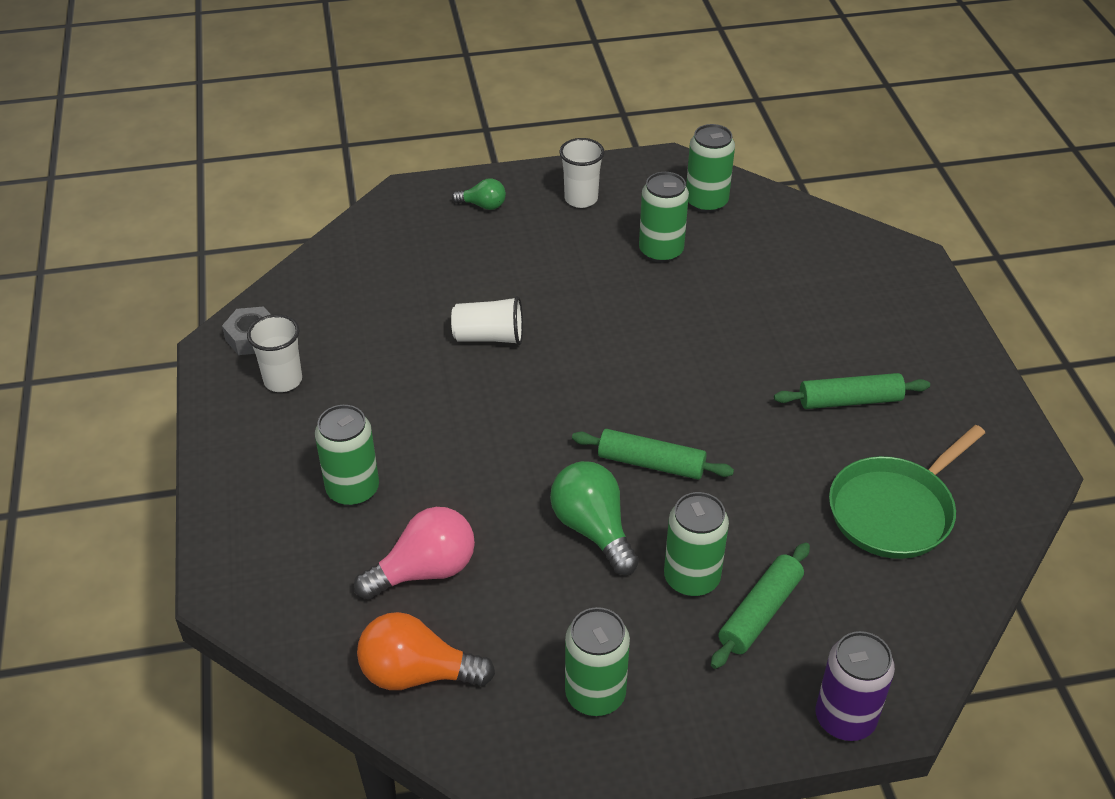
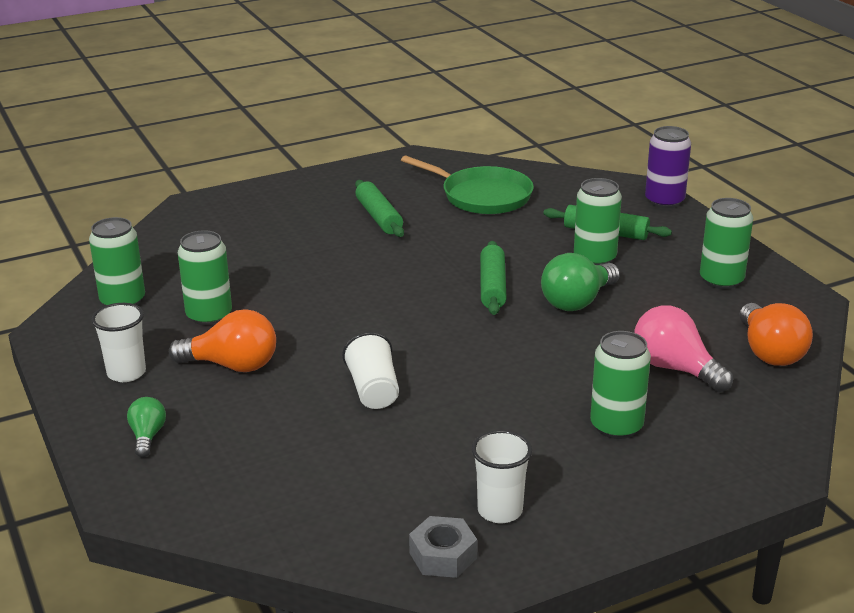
camera: 105 degrees left, 15 degrees down
(567, 257) = (232, 365): none -> orange light bulb

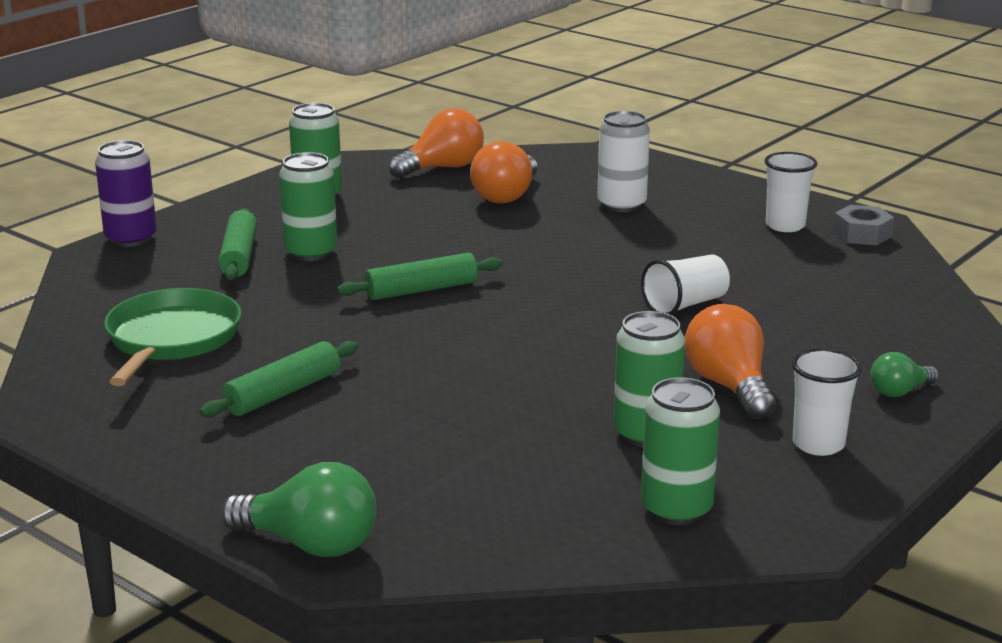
camera: 115 degrees left, 5 degrees down
(577, 301) = (418, 247): green light bulb -> green light bulb (310, 544)
(616, 426) = (621, 205): green can -> white can
(675, 368) = (506, 196): pink light bulb -> orange light bulb

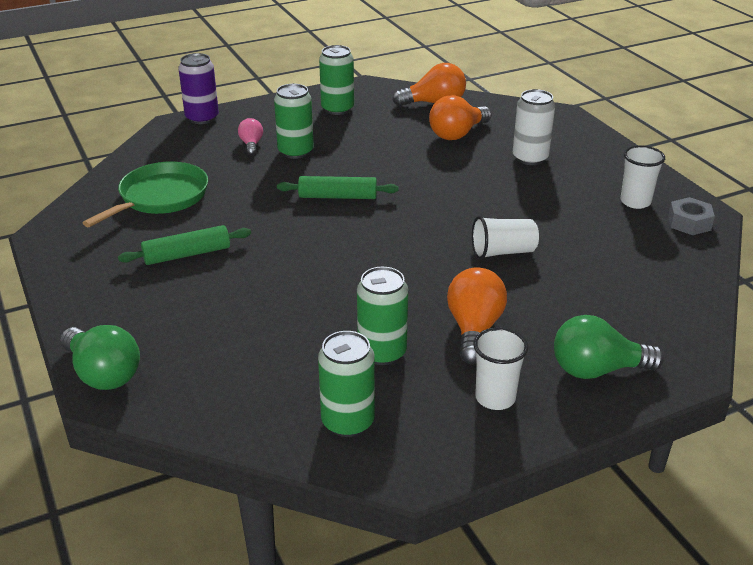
camera: 25 degrees right, 10 degrees up
(239, 256) = (251, 145): green rolling pin -> pink light bulb
(899, 391) = (597, 370): green light bulb -> green light bulb, size x1.76

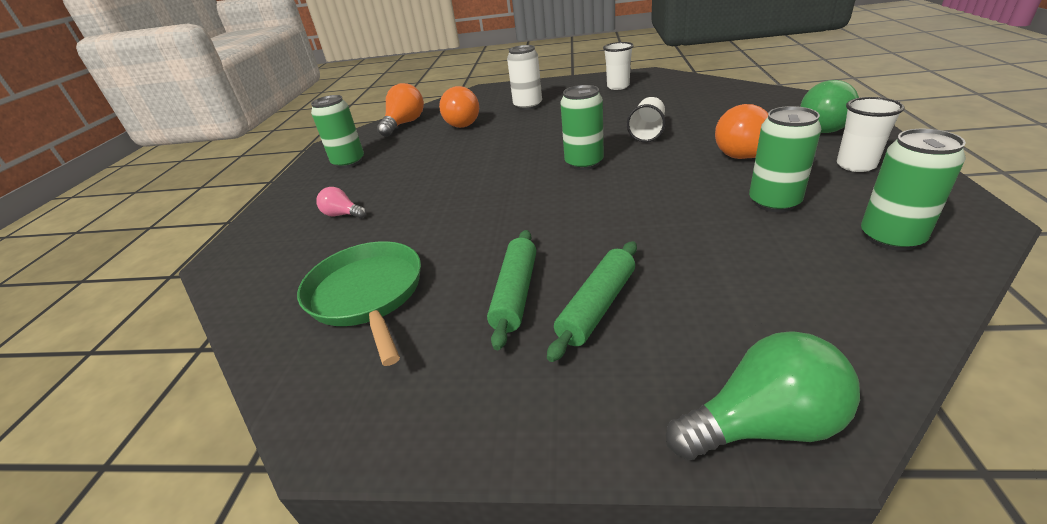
camera: 55 degrees left, 0 degrees up
(202, 118) = (241, 237): purple can -> none
(295, 152) = (391, 193): green can -> green can (584, 163)
(338, 196) = (496, 184): green rolling pin -> green rolling pin (597, 306)
(689, 223) = (656, 78): grey nut -> none

